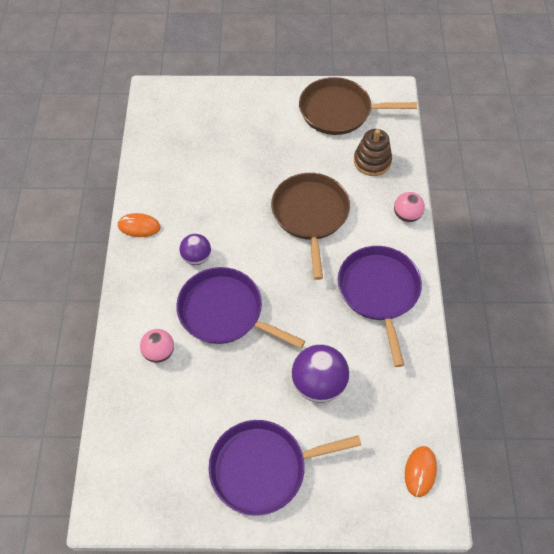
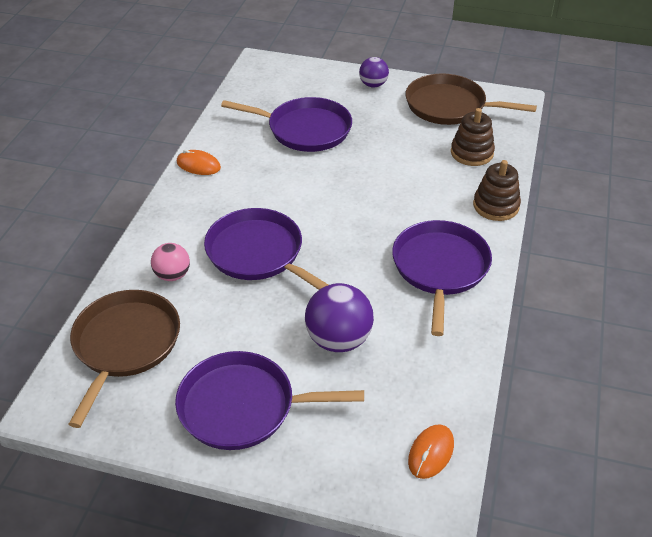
camera: 15 degrees right, 15 degrees down
(196, 257) = (247, 201): purple ball -> purple ball (373, 85)
(221, 165) = (305, 129): none -> purple pan
(310, 215) = (386, 187): brown pan -> brown pan (125, 345)
(406, 215) = (496, 206): pink ball -> brown stacking toy

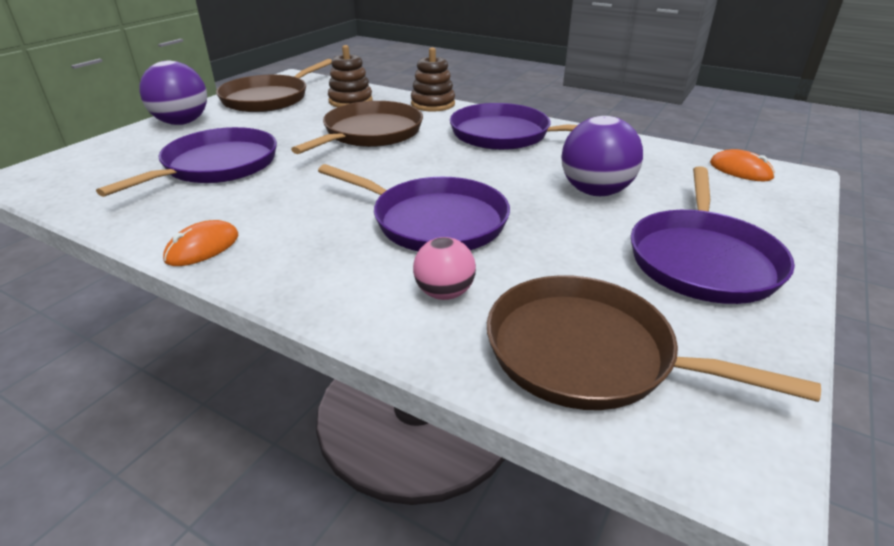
camera: 75 degrees left, 10 degrees down
(258, 253) = (434, 221): purple pan -> purple pan turned 120 degrees counterclockwise
(373, 85) = (182, 122): purple ball -> purple ball, size x1.65
(400, 184) = (370, 133): none -> brown pan

